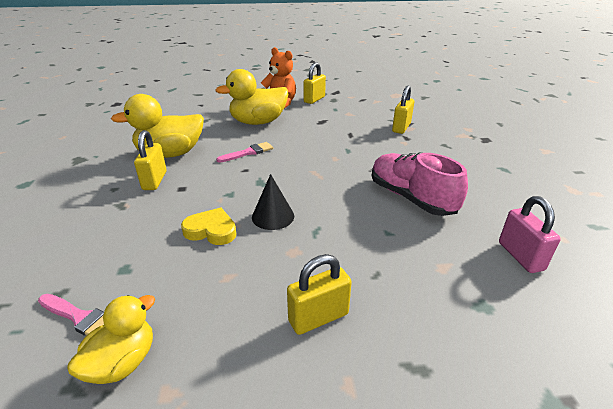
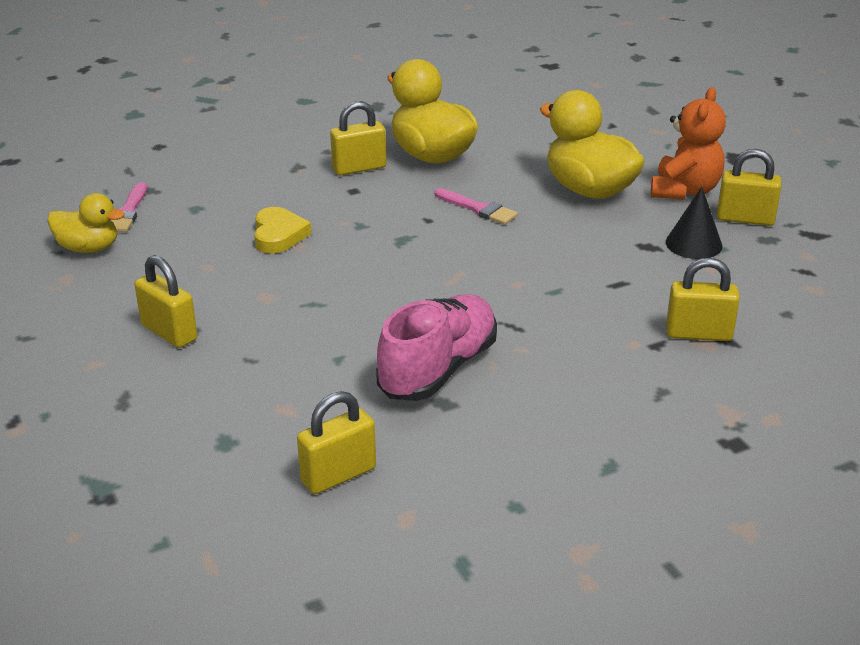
camera: 70 degrees right, 0 degrees up
(273, 216) = (328, 267): black cone -> black cone (693, 244)
(520, 256) = (338, 475): pink padlock -> yellow padlock

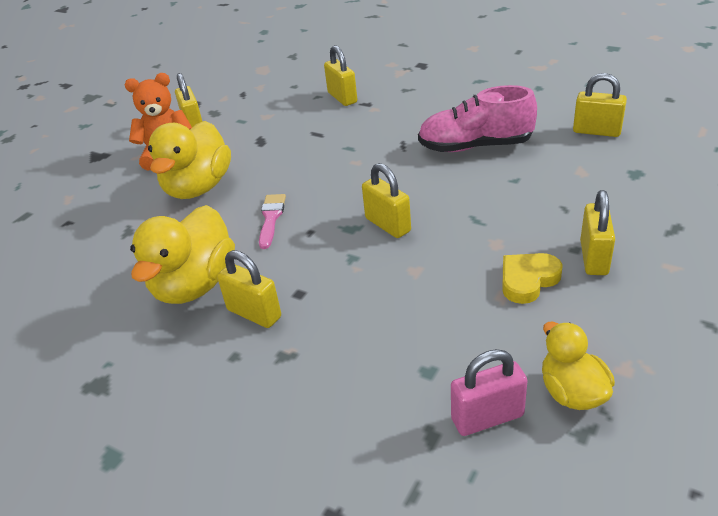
camera: 120 degrees left, 5 degrees up
(128, 211) = (487, 417): pink brush -> pink padlock
(278, 235) = (413, 289): yellow heart -> yellow heart (528, 280)
(378, 257) = (387, 225): none -> yellow padlock
(693, 244) = (243, 129): black cone -> none

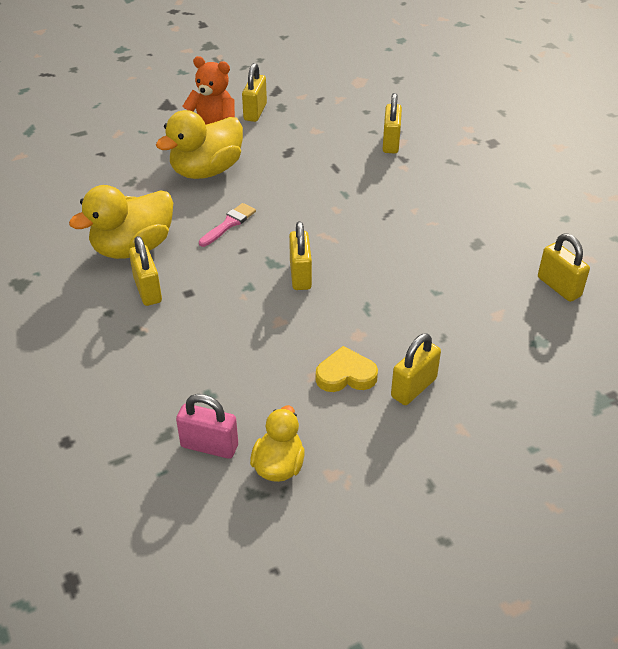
camera: 30 degrees right, 5 degrees up
(475, 146) = (441, 245): pink shoe -> none

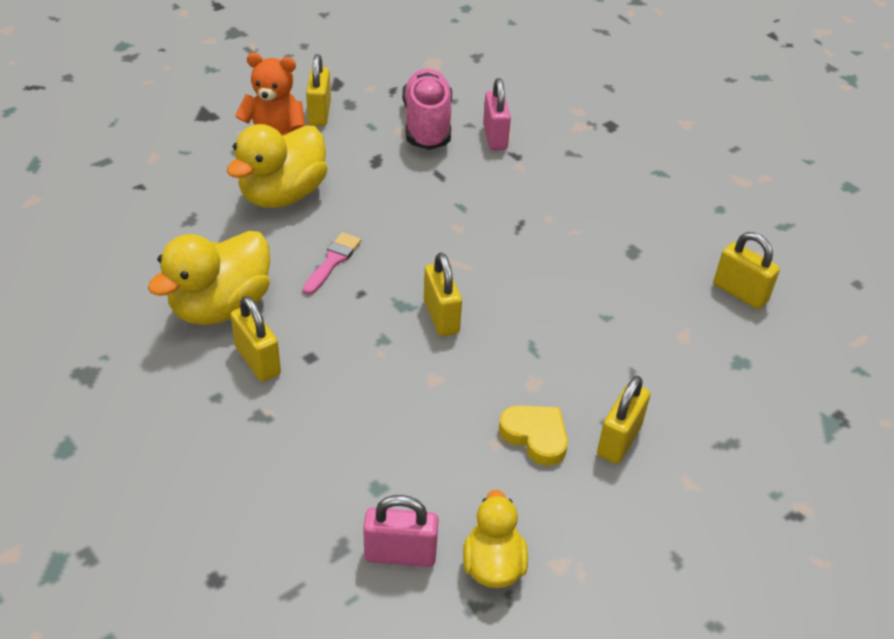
camera: 15 degrees left, 0 degrees up
(338, 128) = (427, 125): none -> pink shoe
(346, 375) = (535, 436): yellow heart -> yellow heart turned 60 degrees clockwise
(391, 143) = (495, 137): yellow padlock -> pink padlock

